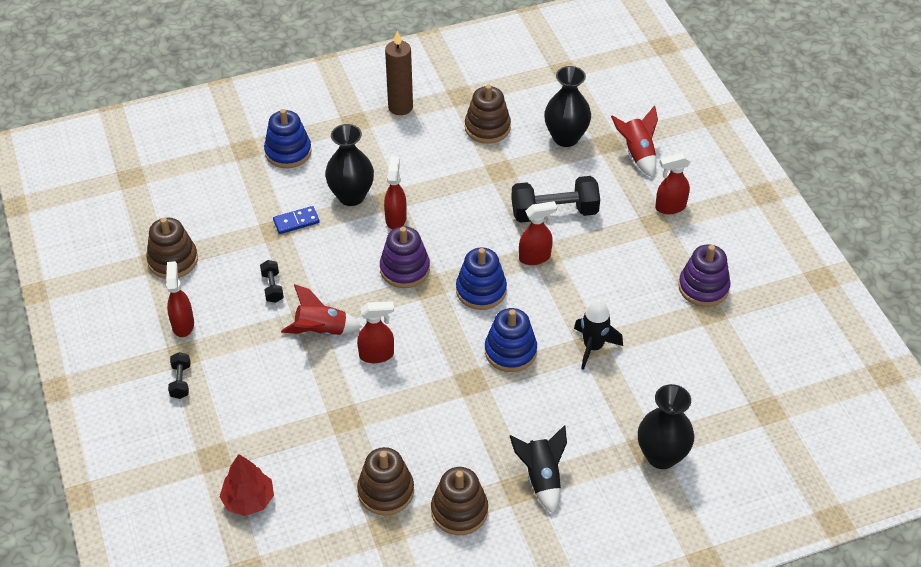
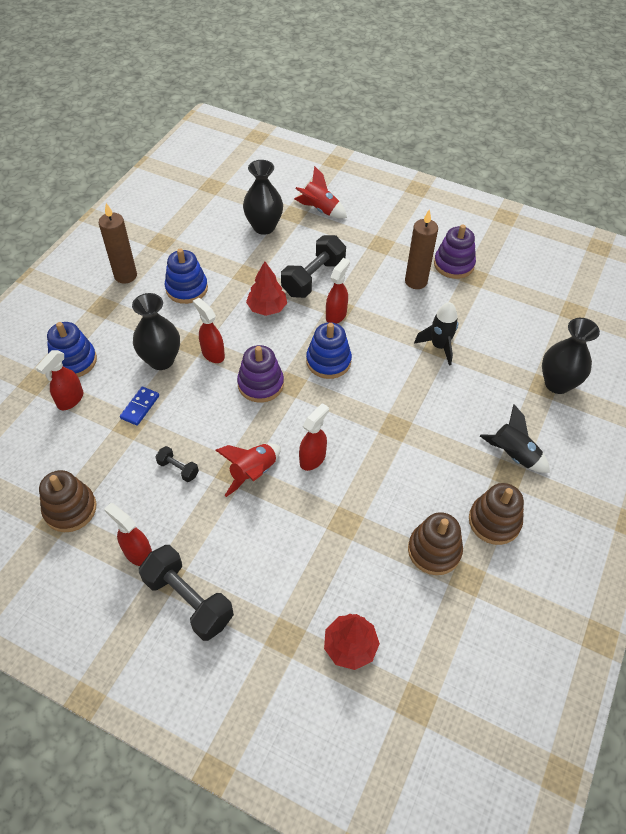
camera: 45 degrees left, 5 degrees up
(181, 381) = (188, 600): black dumbbell -> black dumbbell, size x2.06
(483, 211) = (267, 308): none -> red tree
(487, 127) = (204, 252): brown stacking toy -> none
(510, 351) = (395, 387): blue stacking toy -> blue stacking toy (186, 288)
(645, 278) = (416, 281): none -> brown candle
(670, 207) = (377, 229): red spray bottle -> red spray bottle (70, 400)

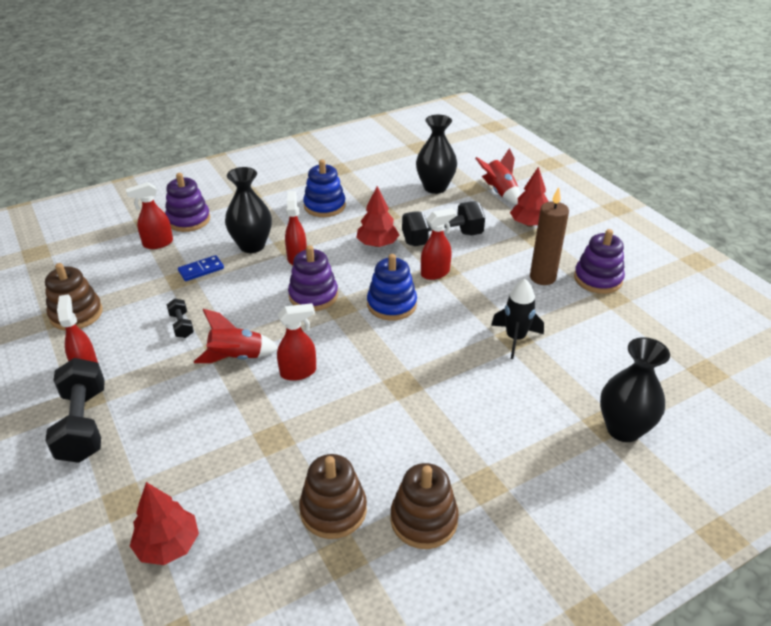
camera: 35 degrees right, 15 degrees down
(74, 361) = (188, 220): blue stacking toy -> purple stacking toy
(125, 276) = (286, 181): brown candle -> none
(367, 233) = (529, 224): none -> red tree
(513, 455) = (505, 469): black rocket -> none

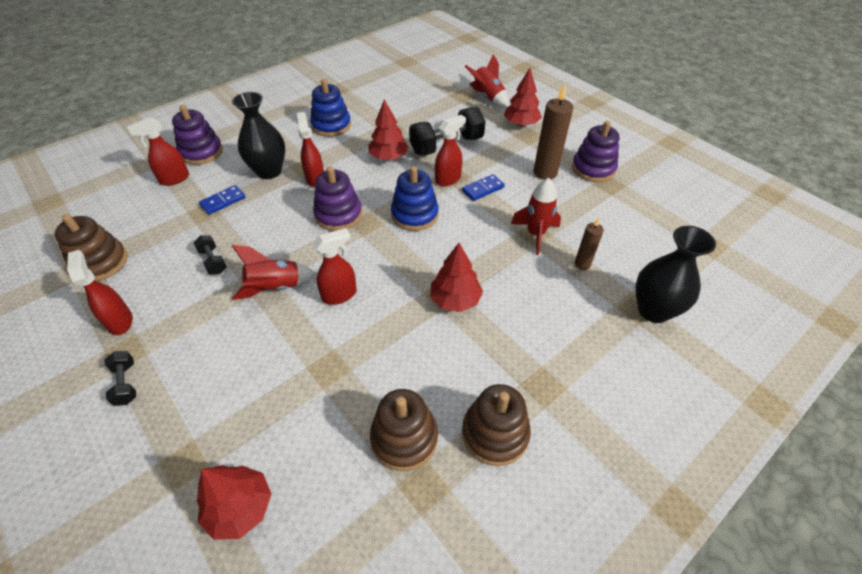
camera: 10 degrees left, 10 degrees up
(83, 425) = (126, 383): black dumbbell -> black dumbbell, size x0.49
(414, 391) = (455, 299): none -> red tree
(435, 187) = (429, 98): black vase -> none
(470, 287) = (483, 189): none -> blue domino
(515, 338) = (535, 234): black rocket -> red rocket
(558, 374) = (582, 264): none -> brown candle

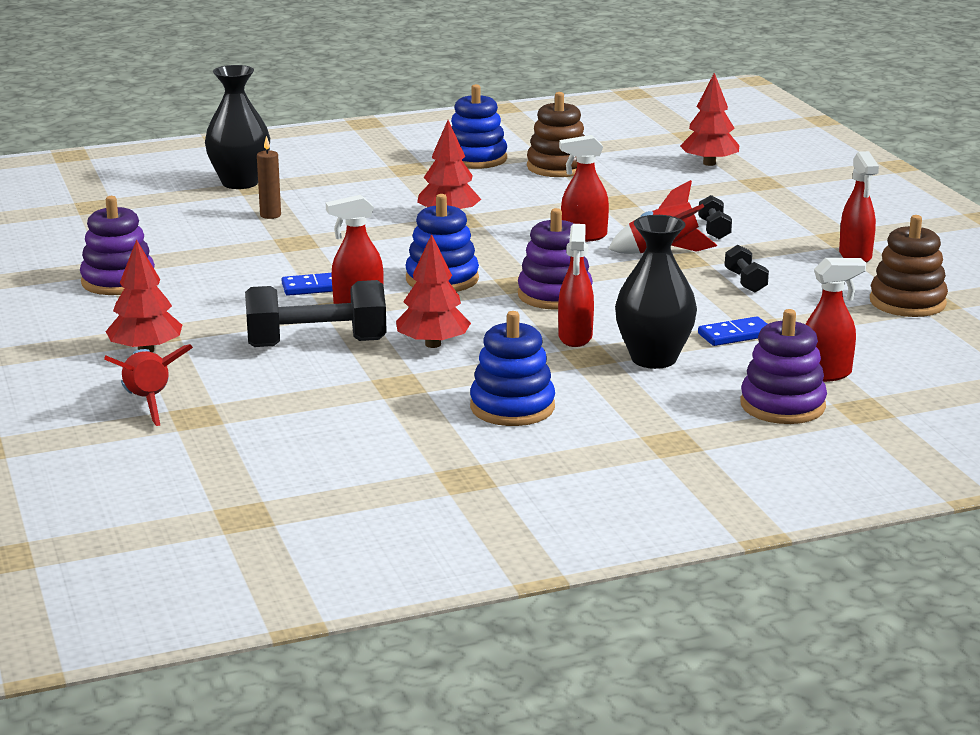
camera: 160 degrees left, 25 degrees down
(126, 383) = (830, 221): black dumbbell -> black dumbbell (714, 229)
(495, 433) = (476, 159): brown stacking toy -> blue stacking toy
(535, 234) = (295, 241): red rocket -> none
(545, 173) = (198, 288): brown candle -> none

